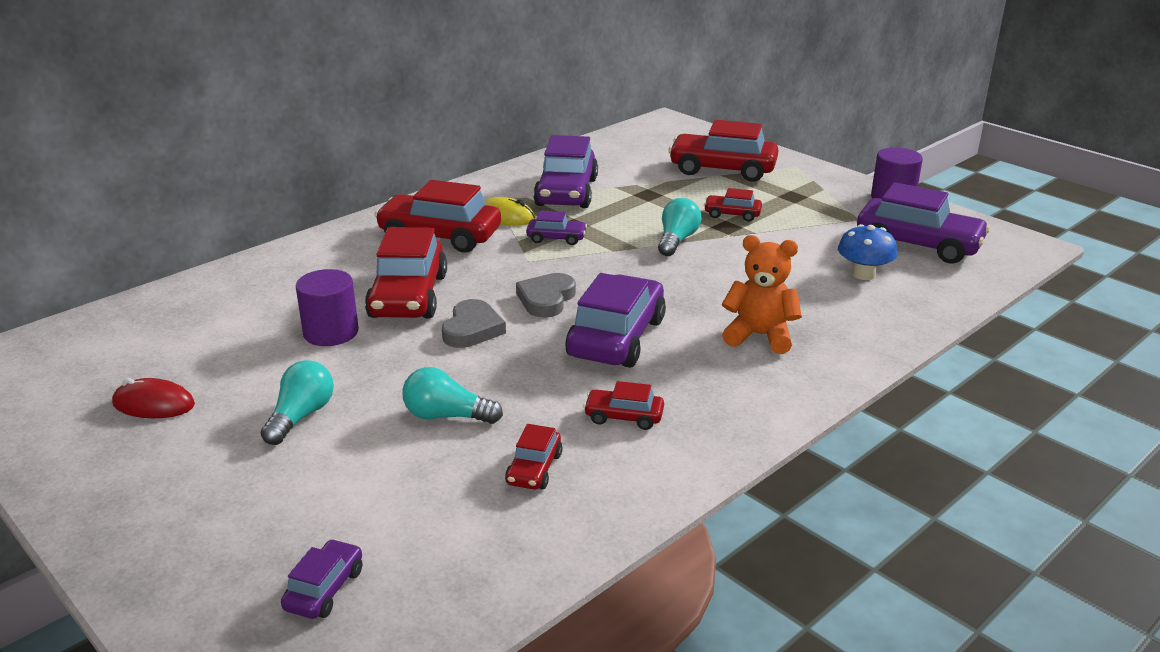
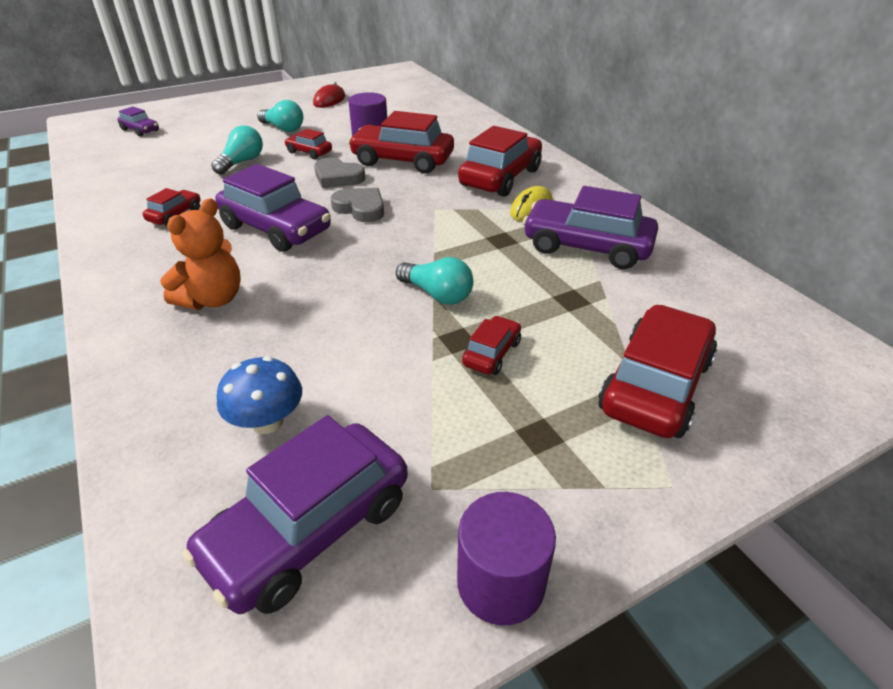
camera: 105 degrees right, 10 degrees up
(534, 469) = (160, 181): red car -> red car (309, 152)
(556, 238) = (474, 227): purple car -> none

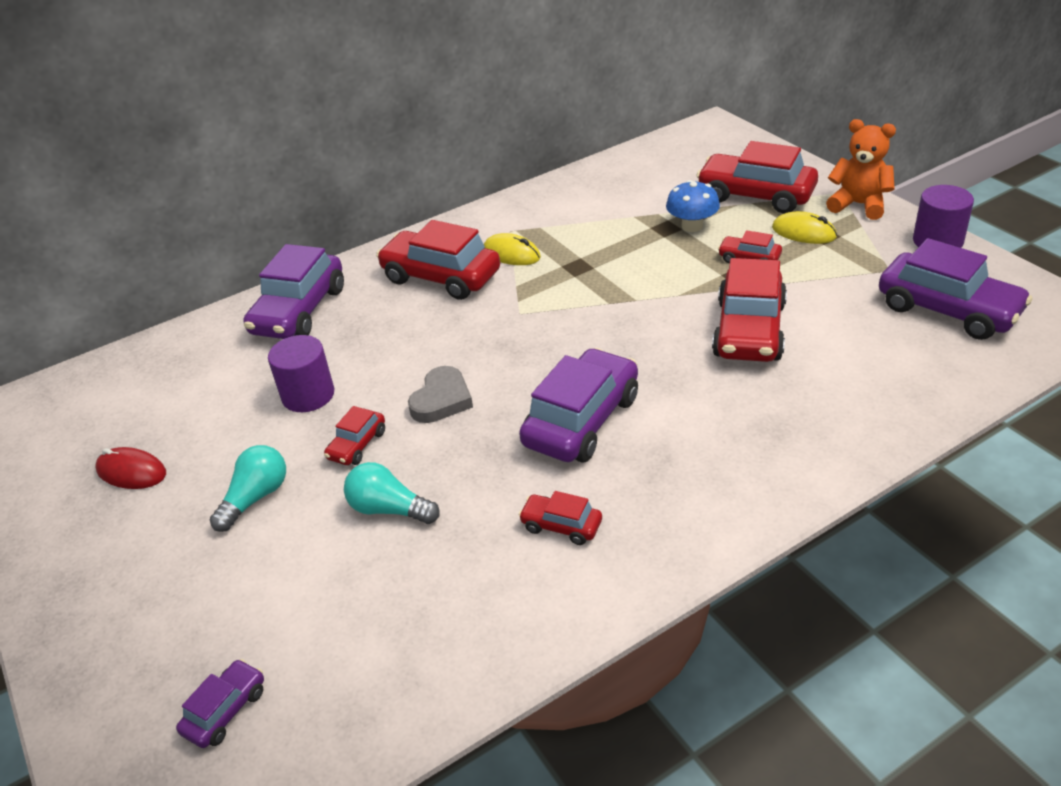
camera: 90 degrees left, 0 degrees up
(213, 299) = (732, 428): orange teddy bear -> orange teddy bear (859, 205)
(267, 421) = (872, 349): blue mushroom -> blue mushroom (692, 226)
(360, 208) = (524, 365): grey heart -> none
(402, 161) = (392, 353): red car -> red car (749, 330)
(437, 294) = (680, 292): turquoise light bulb -> none
(548, 415) = (804, 232): none -> yellow mouse
(586, 247) = (582, 223): purple car -> purple car (299, 311)

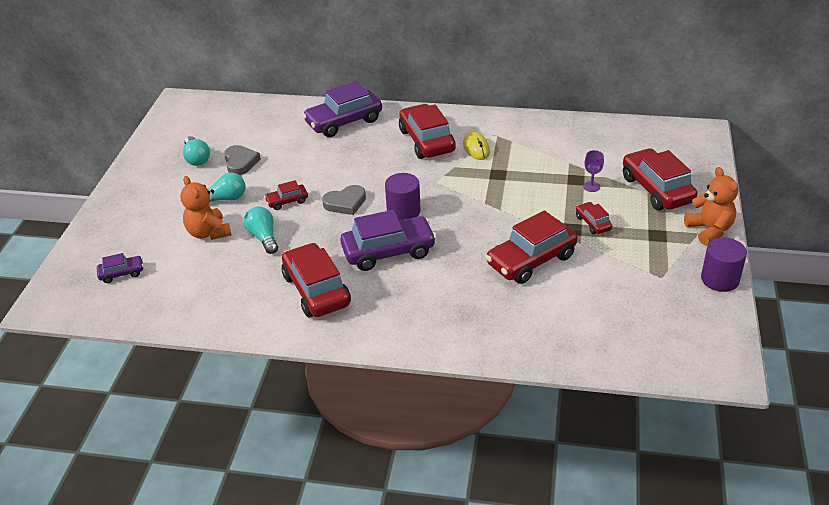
camera: 40 degrees right, 0 degrees up
(131, 472) = (197, 158): red mouse -> turquoise light bulb
(213, 438) = (240, 162): none -> grey heart
(294, 556) = (208, 233): none -> orange teddy bear
(308, 395) = (297, 166): purple cylinder -> purple cylinder (403, 211)
(561, 526) = (316, 290): red car -> red car, size x2.04
(692, 226) = (591, 186): blue mushroom -> purple goblet
(804, 232) = (648, 227): yellow mouse -> none
(948, 309) = (656, 318): purple car -> none

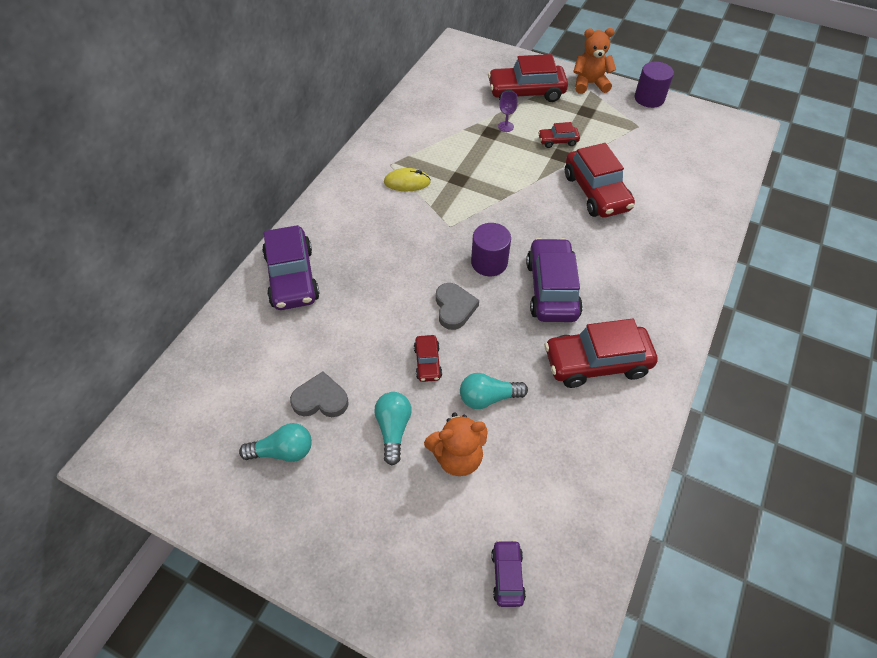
camera: 75 degrees left, 15 degrees up
(426, 141) = (373, 216): red car -> none

